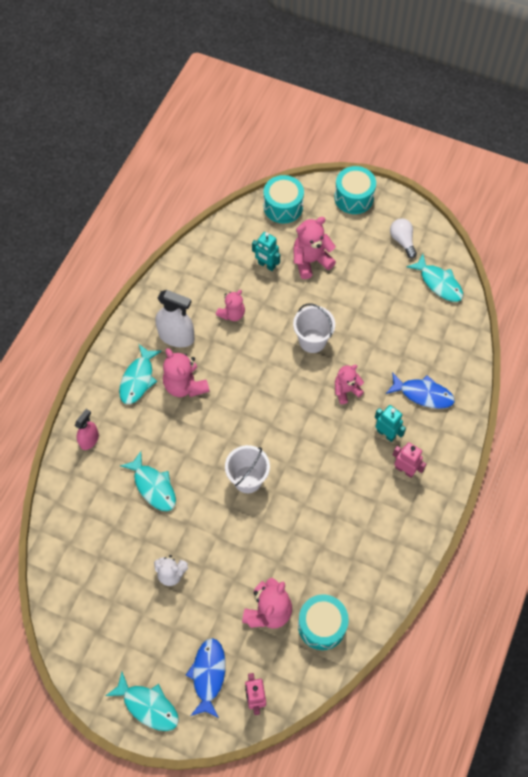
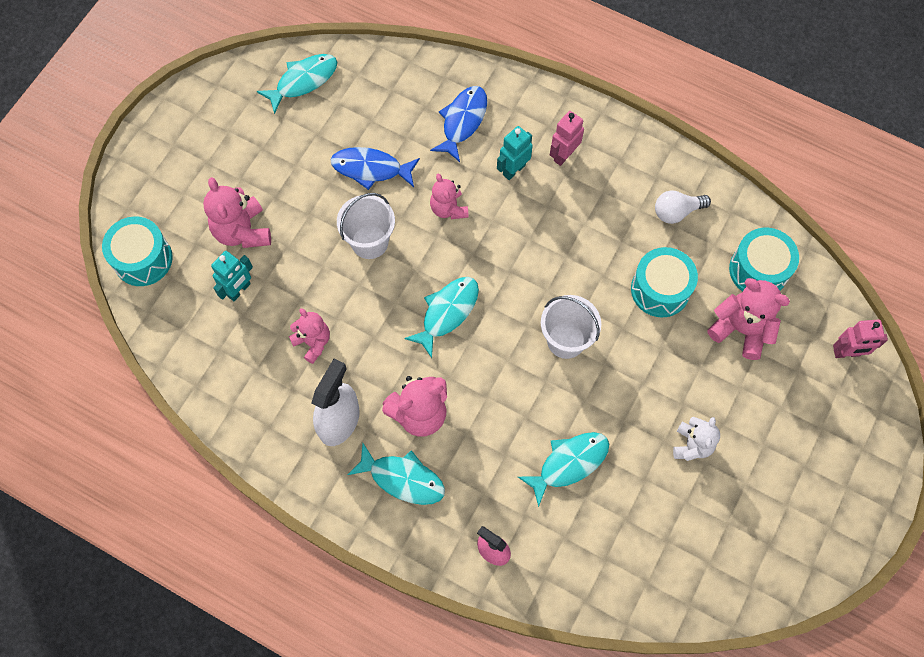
camera: 85 degrees left, 5 degrees up
(148, 705) = (861, 481): turquoise fish -> turquoise fish (447, 312)
(208, 675) = (821, 406): blue fish -> blue fish (371, 169)
(354, 197) = (147, 165): turquoise drum -> turquoise drum (660, 289)
(402, 241) = (230, 114): white light bulb -> white light bulb (676, 212)

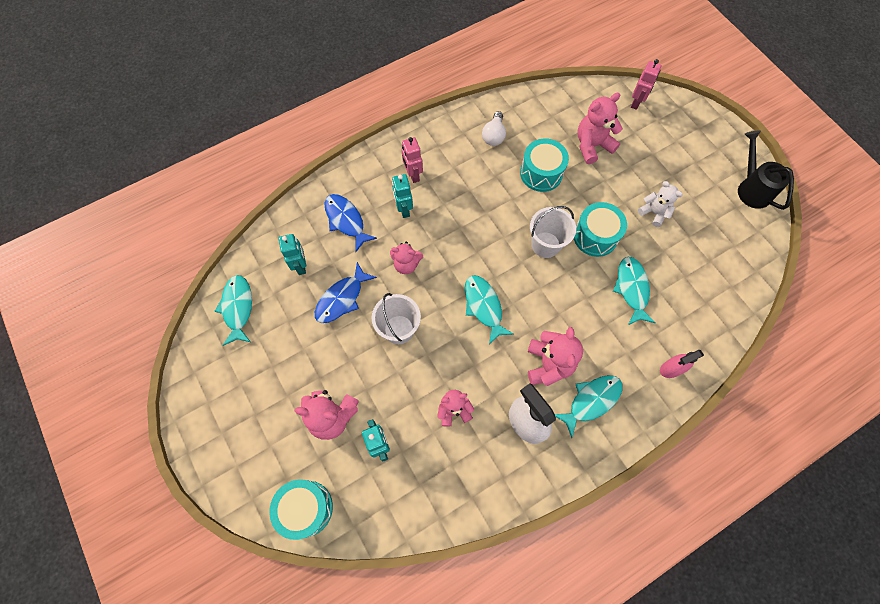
camera: 60 degrees left, 0 degrees up
(383, 109) = (301, 265): none -> turquoise robot
(758, 270) = (559, 115): turquoise drum -> turquoise drum (595, 236)
(812, 553) = (751, 188): none -> black watering can

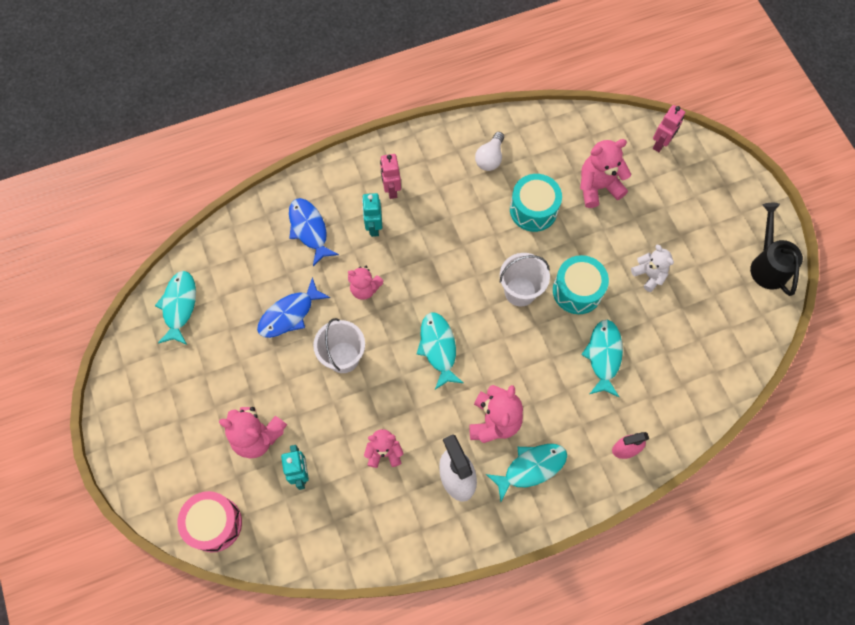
camera: 10 degrees right, 0 degrees up
(301, 265) = (252, 271): turquoise robot -> none
(306, 508) = (214, 524): turquoise drum -> pink drum

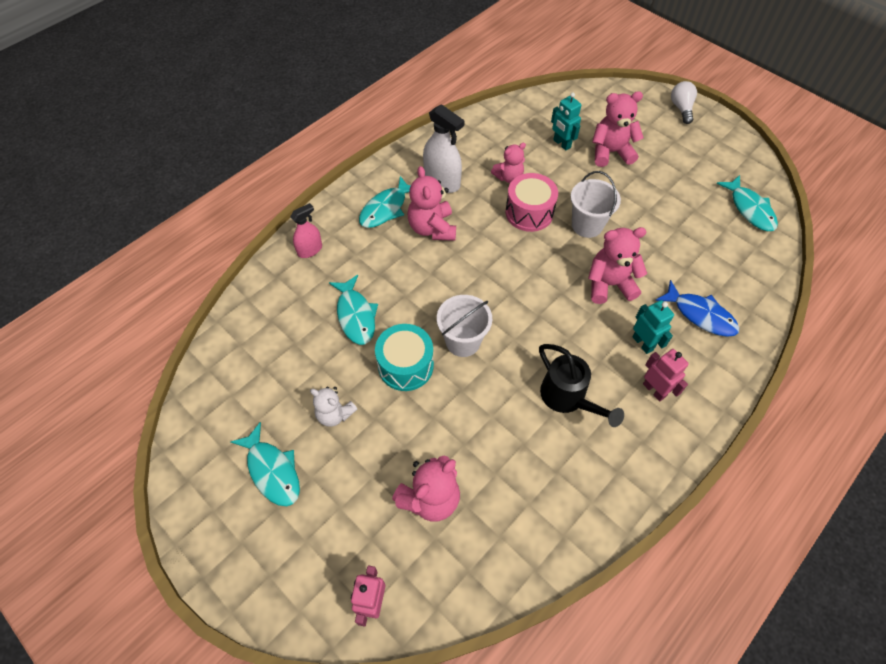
camera: 155 degrees right, 10 degrees down
(214, 524) = (597, 99): pink drum -> pink drum (529, 212)
(289, 314) = (657, 239): blue fish -> none
(365, 288) = (609, 284): pink teddy bear -> pink teddy bear, size x1.52
(438, 348) = (511, 263): turquoise fish -> turquoise fish (272, 470)
(490, 158) = (574, 478): white light bulb -> white light bulb (681, 108)
(533, 210) = (491, 434): turquoise drum -> none
(767, 265) = (198, 484): black watering can -> black watering can (567, 398)

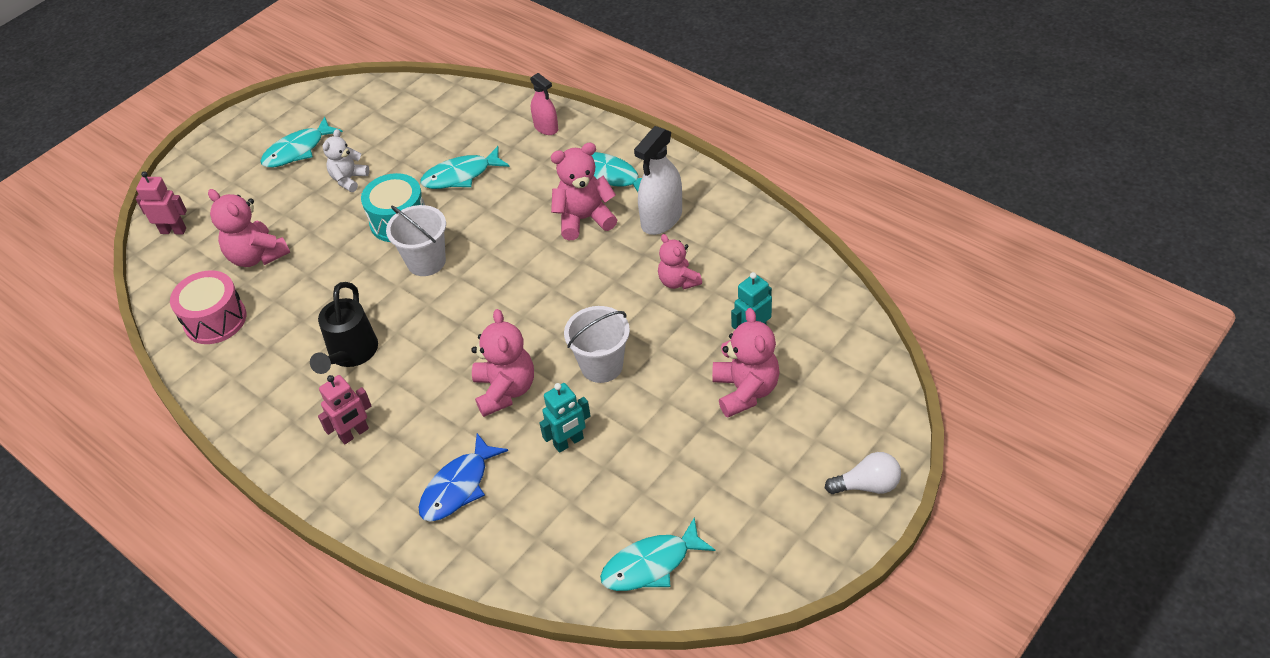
camera: 90 degrees right, 10 degrees down
(529, 212) = (618, 306): pink drum -> pink drum (215, 320)
(567, 398) = (351, 354): black watering can -> black watering can turned 45 degrees counterclockwise
(643, 343) = (418, 424): turquoise robot -> turquoise robot (569, 442)

